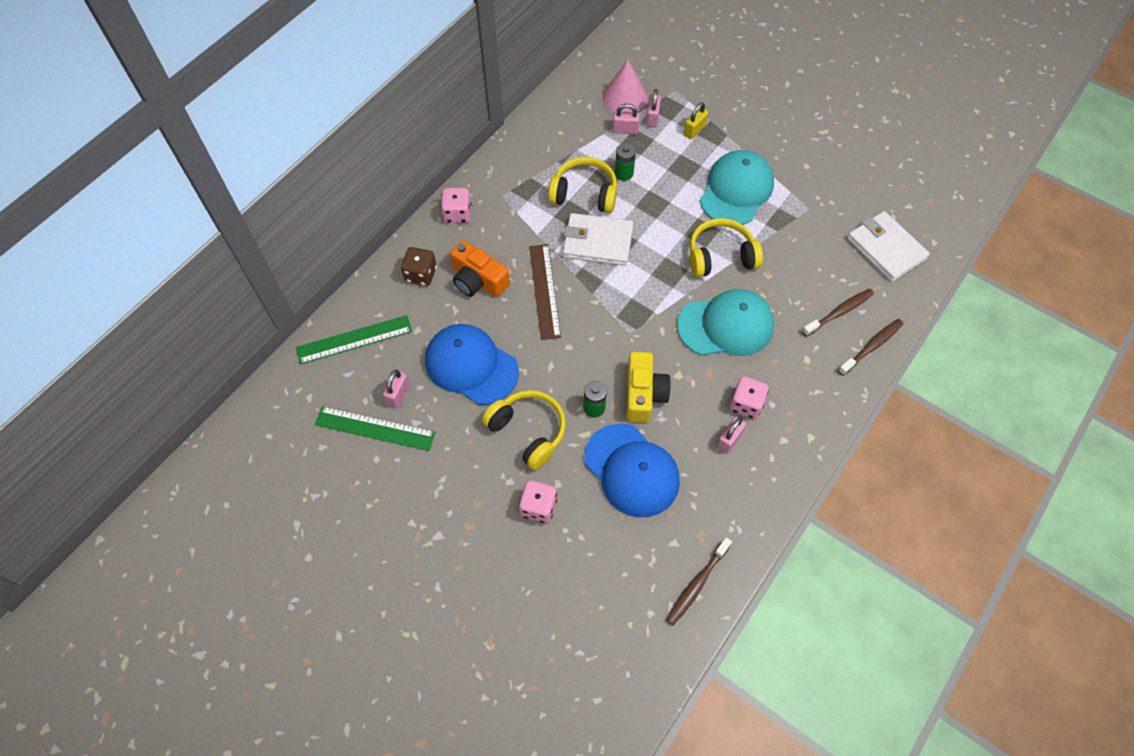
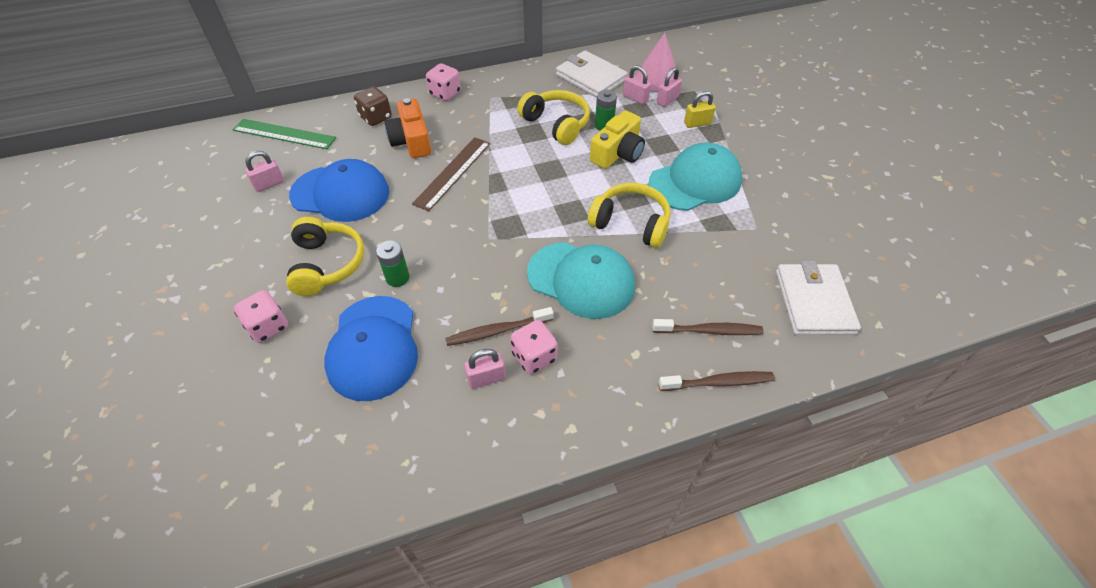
camera: 35 degrees right, 10 degrees down
(375, 428) = (227, 197): green ruler -> none
(471, 366) = (340, 193): blue cap -> blue cap turned 120 degrees clockwise
(597, 242) = (532, 161): white wallet -> white wallet (591, 77)
(643, 394) = (450, 292): yellow camera -> yellow camera (618, 153)
(697, 584) = (319, 492): brown toothbrush -> brown toothbrush (497, 331)

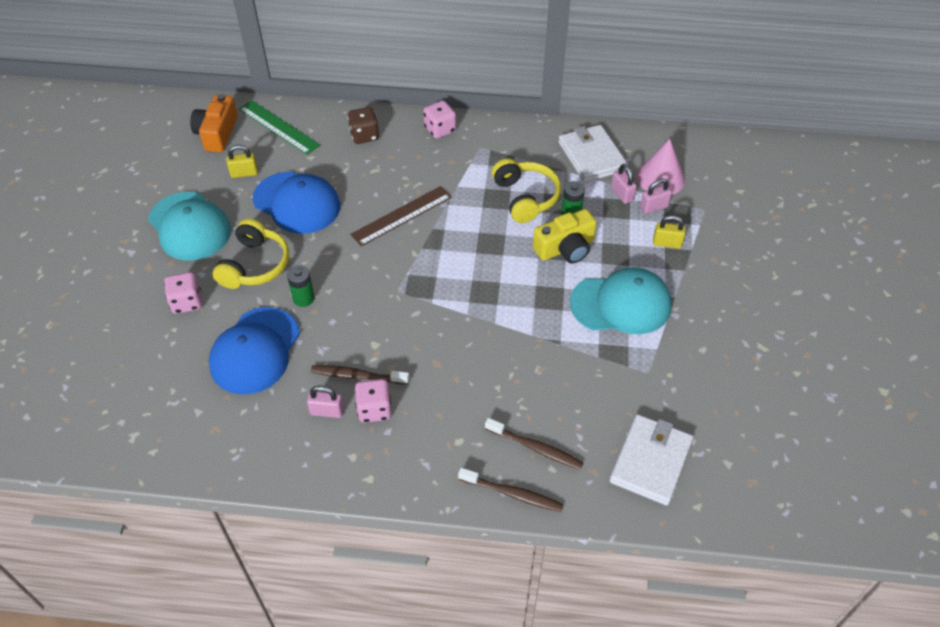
camera: 25 degrees right, 0 degrees up
(269, 184) = (244, 173): pink padlock -> yellow padlock
(411, 141) = (383, 170): orange camera -> orange camera (217, 133)
(581, 280) = (453, 359): turquoise cap -> turquoise cap (189, 226)
(631, 223) = (531, 323): yellow headphones -> none

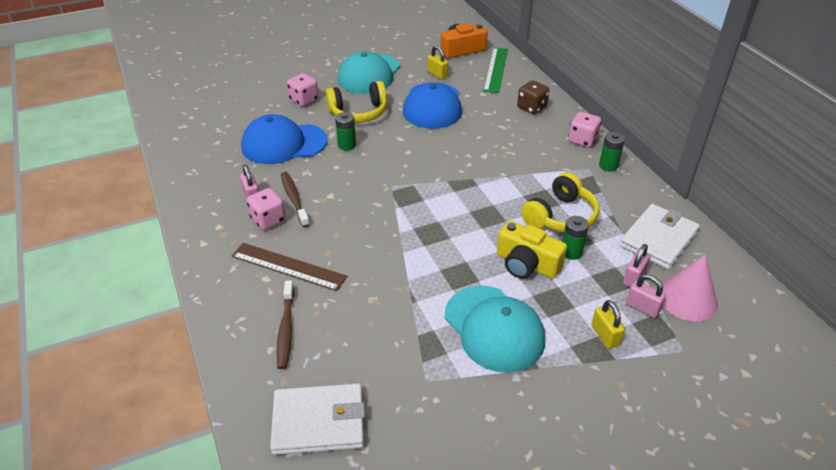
camera: 60 degrees right, 10 degrees down
(401, 216) = (469, 157): brown ruler -> brown ruler (288, 266)
(486, 133) = (608, 166): none -> green battery
(513, 494) = (230, 332): brown toothbrush -> none

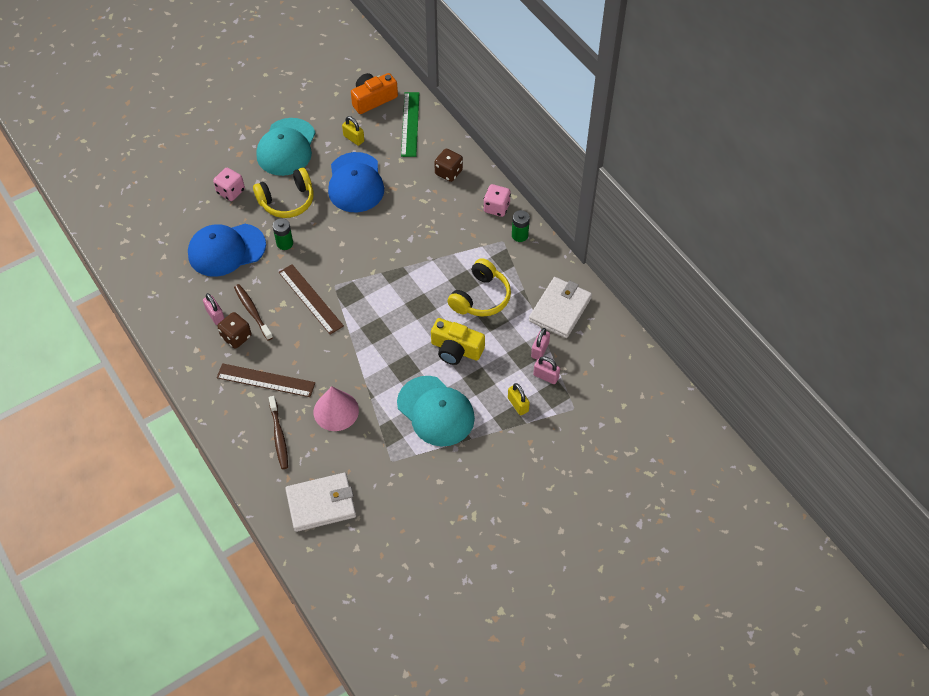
camera: 10 degrees left, 15 degrees up
(268, 220) = (236, 337): pink dice -> brown dice
(362, 195) = (310, 299): none -> brown ruler
(571, 252) = (490, 333): green battery -> none
(687, 299) = (580, 363): pink cone -> pink cone (336, 411)

